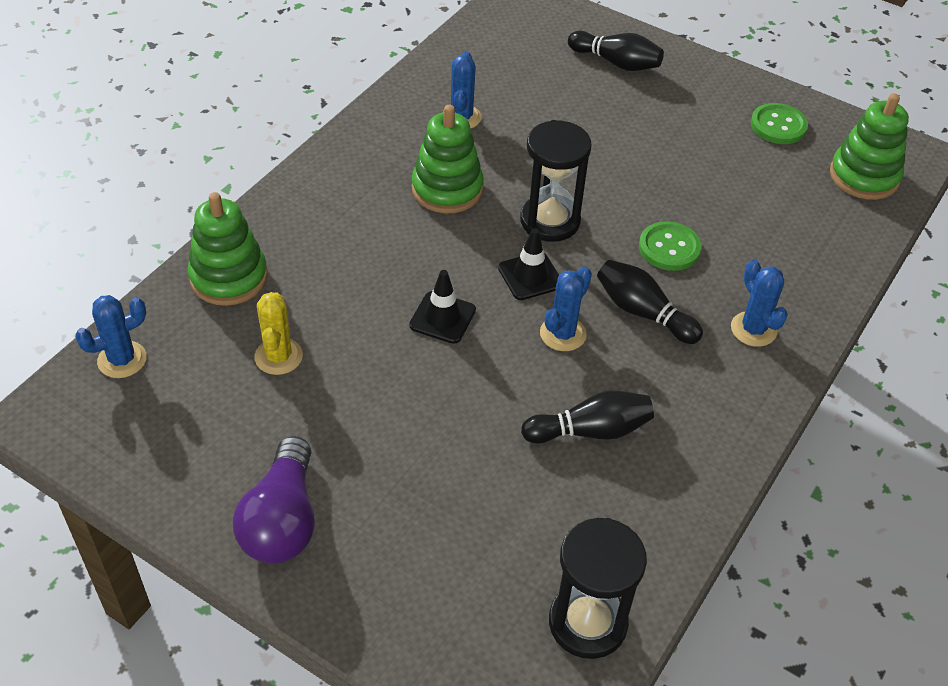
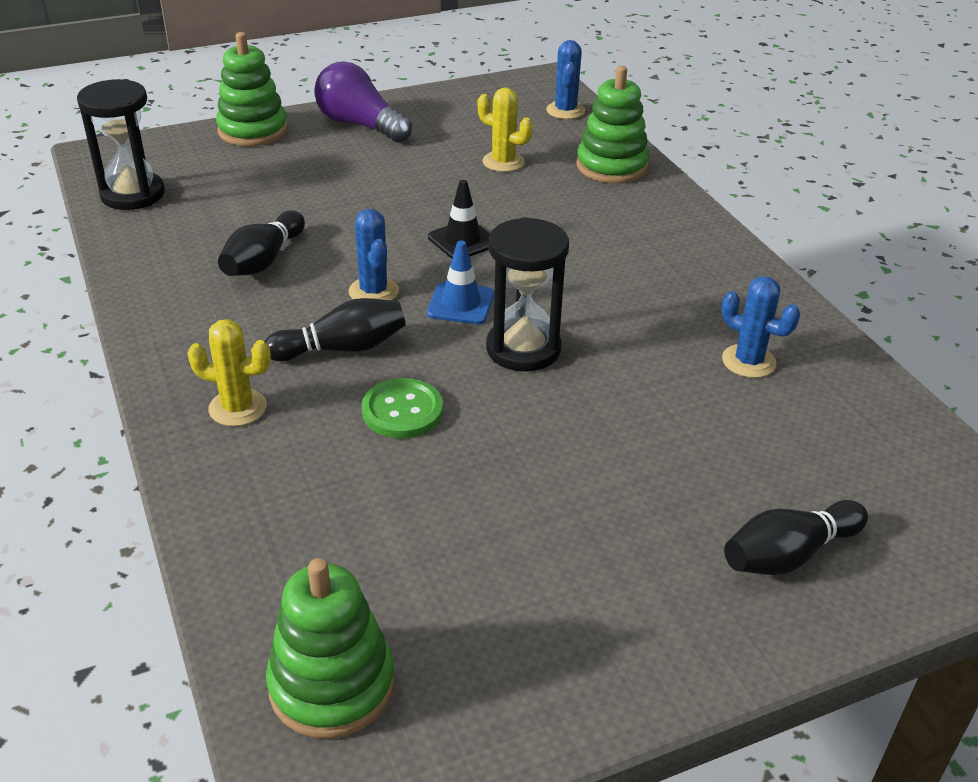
camera: 125 degrees right, 10 degrees down
(447, 189) = (630, 305): green stacking toy -> green stacking toy (253, 130)
(530, 276) = (461, 304): black traffic cone -> blue traffic cone
(753, 329) = (237, 408): blue cactus -> yellow cactus
(778, 125) = (517, 657): green button -> none

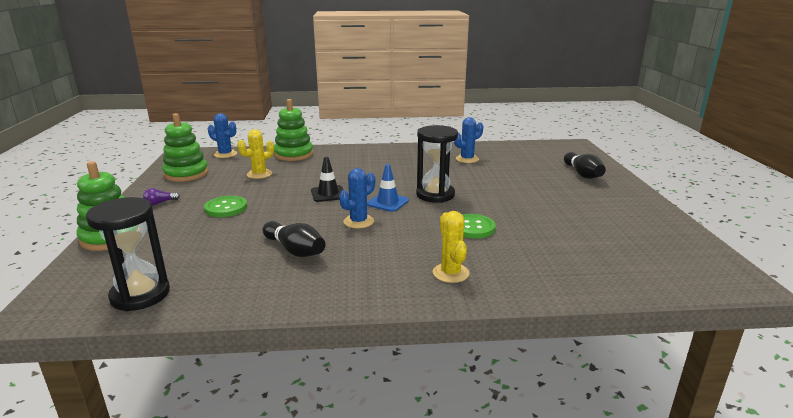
camera: 70 degrees left, 15 degrees down
(237, 408) = (450, 273): yellow cactus -> yellow cactus turned 45 degrees counterclockwise
(332, 685) = (669, 268): green stacking toy -> green stacking toy (186, 174)
(342, 348) = (408, 236): black bowling pin -> none
(360, 125) = (160, 203): purple light bulb -> purple light bulb, size x0.41
(367, 174) = (226, 208): none -> green button
(373, 291) = (358, 222): blue cactus -> blue cactus turned 45 degrees counterclockwise

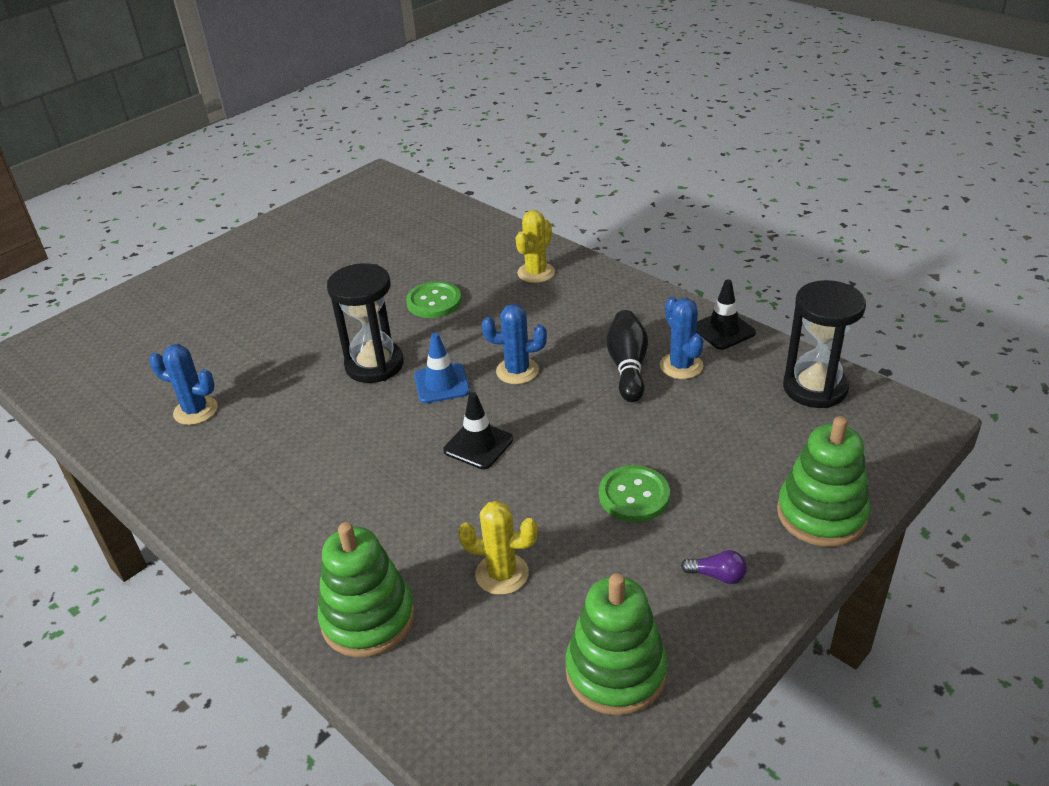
camera: 130 degrees left, 15 degrees up
(225, 154) = (474, 729): blue cactus -> blue cactus (681, 366)
(248, 302) = (723, 330): none -> black traffic cone
(582, 174) = (176, 302): black bowling pin -> none

